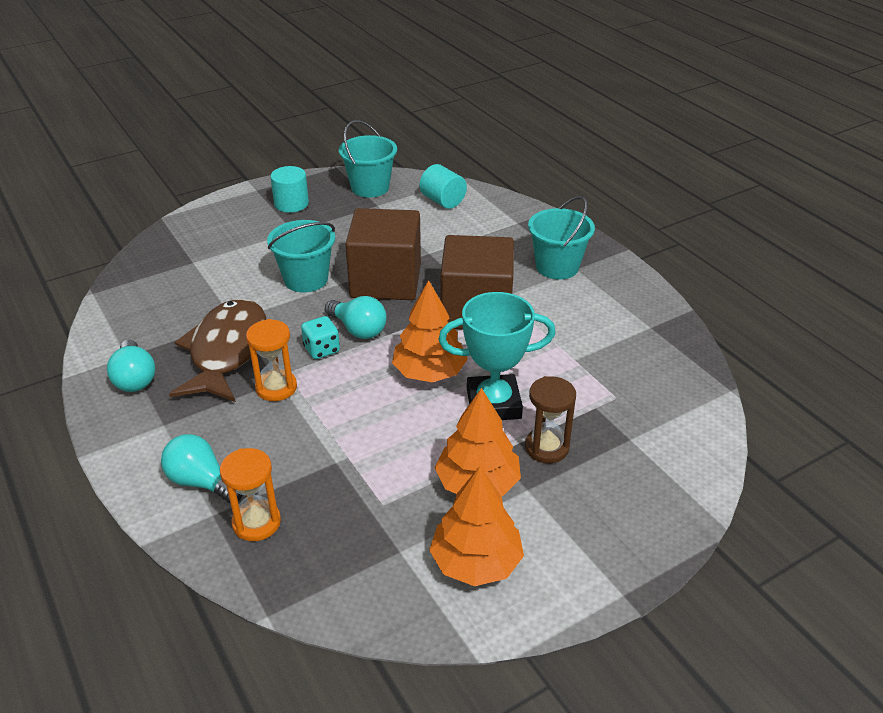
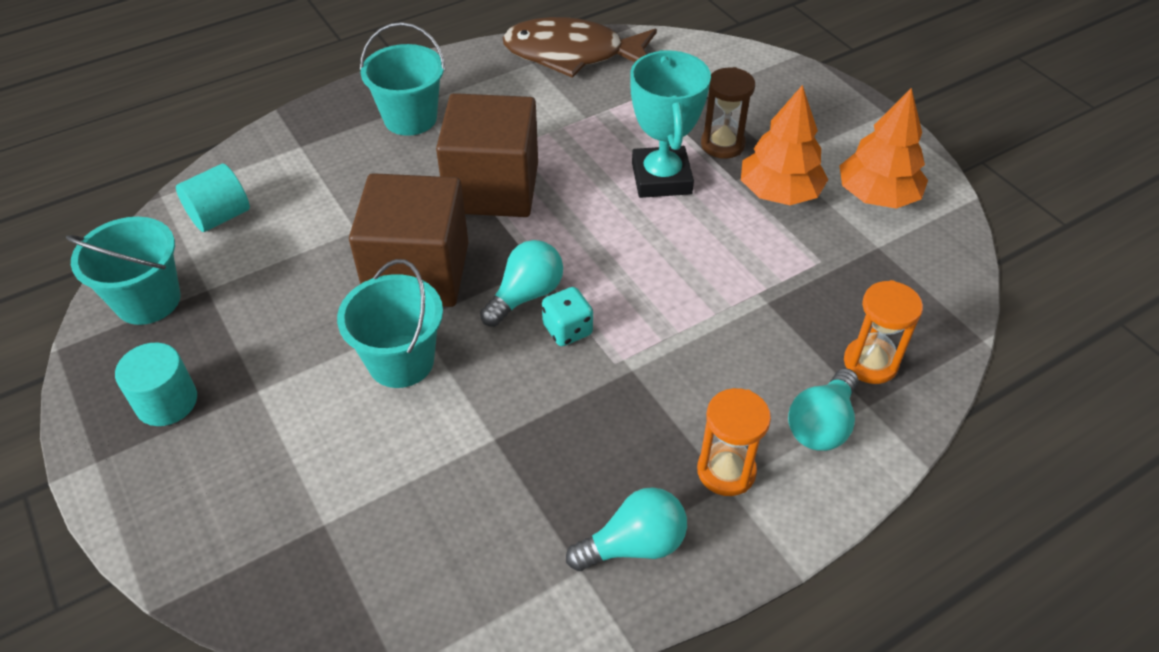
camera: 90 degrees left, 10 degrees up
(226, 351) = (570, 436): brown fish -> brown fish (572, 54)
(276, 388) = (645, 370): orange hourglass -> orange hourglass (726, 471)
(429, 372) = (611, 228): orange tree -> none

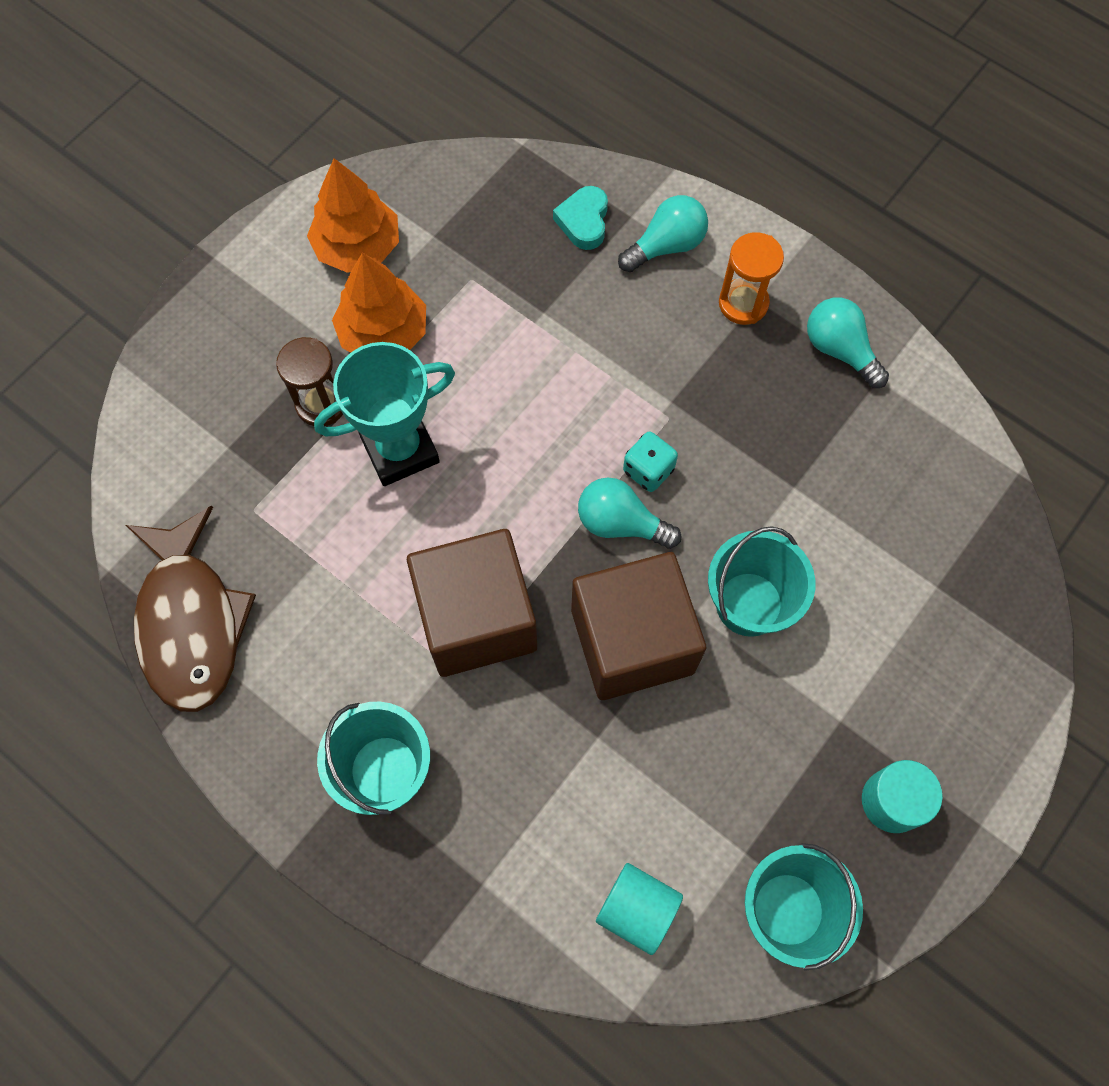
camera: 110 degrees left, 20 degrees up
(821, 424) = (666, 246): turquoise light bulb -> turquoise light bulb turned 45 degrees counterclockwise
(870, 363) = (583, 221): orange hourglass -> turquoise heart

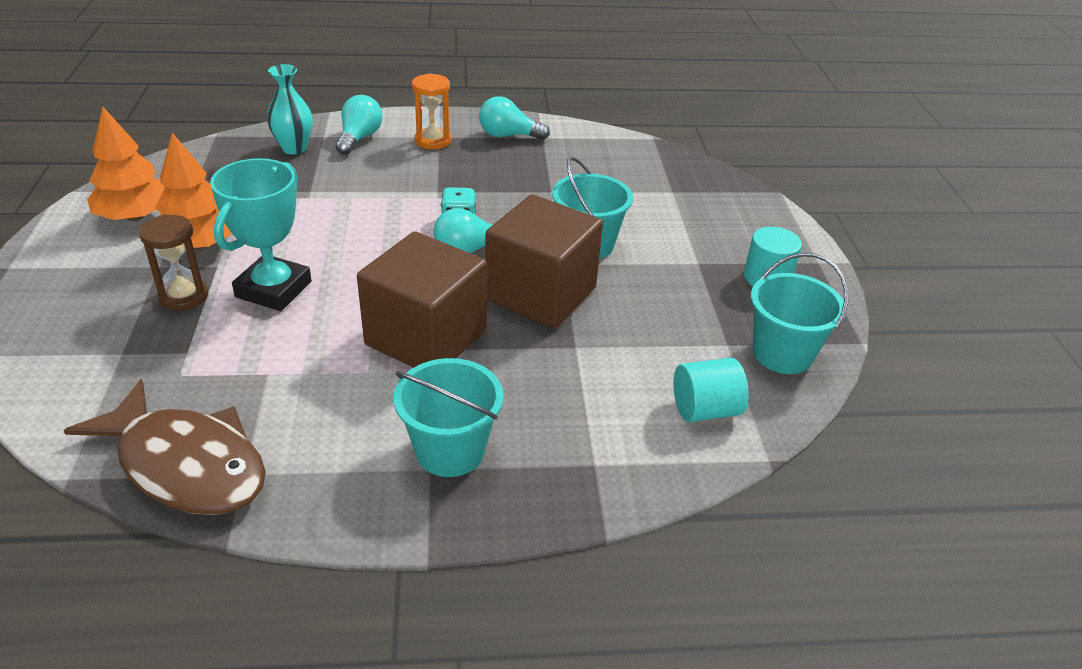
camera: 45 degrees left, 30 degrees down
(583, 221) = (294, 148): turquoise heart -> turquoise vase

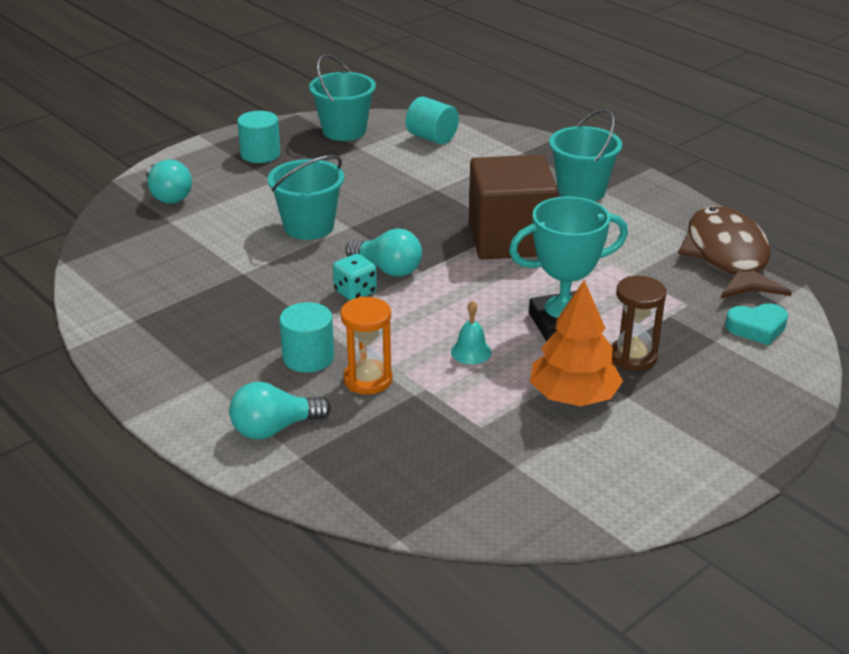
camera: 125 degrees left, 5 degrees down
(88, 390) = (757, 328): none -> turquoise heart
(135, 216) = (598, 466): orange tree -> none
(294, 148) = (351, 458): turquoise vase -> none
(313, 232) = (471, 352): none -> turquoise bell
(408, 173) = (308, 357): none -> turquoise cylinder
(433, 141) = (221, 379): orange hourglass -> orange hourglass (368, 380)
(508, 136) = (154, 340): turquoise light bulb -> turquoise light bulb (168, 196)
(541, 294) = (399, 220): brown cube -> none

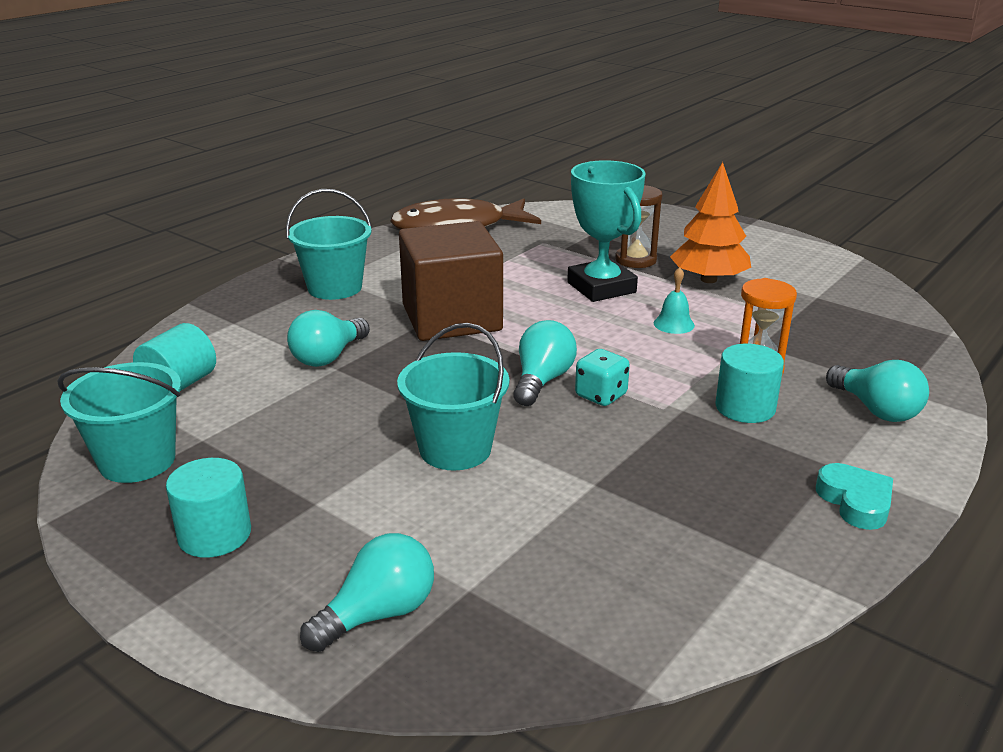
camera: 100 degrees left, 5 degrees down
(455, 186) = (328, 357): none -> turquoise light bulb
(757, 328) = (566, 220): turquoise heart -> turquoise heart (855, 502)

